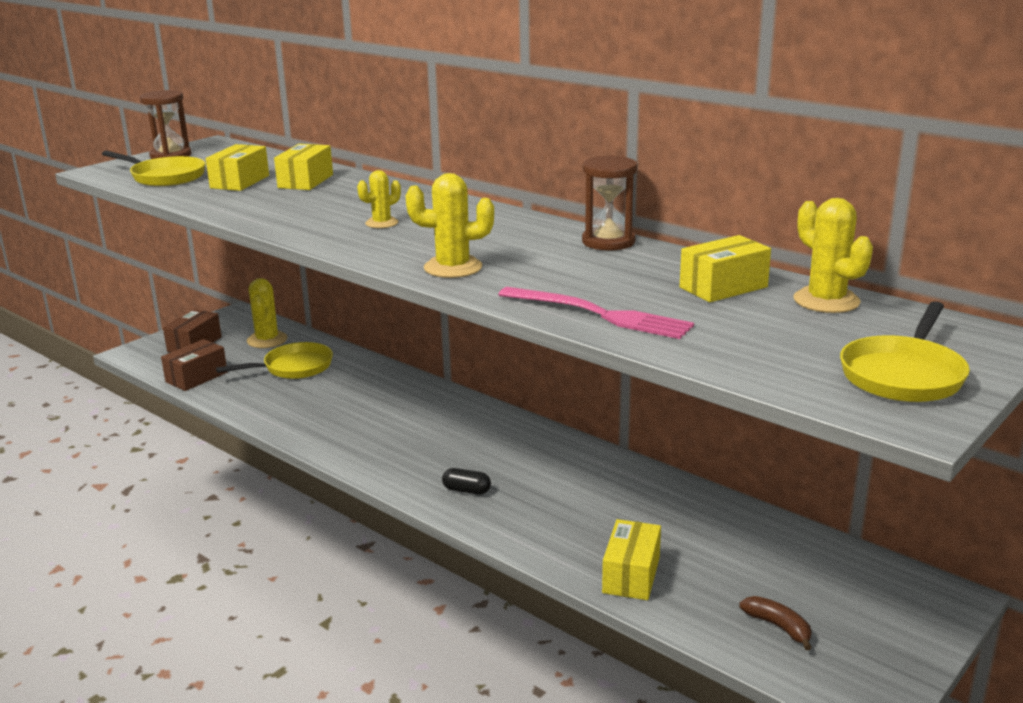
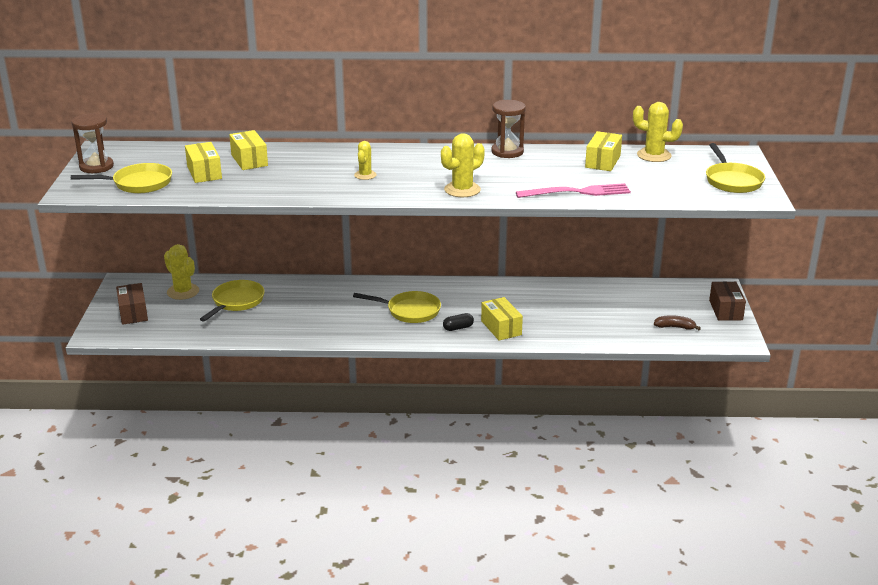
camera: 40 degrees left, 5 degrees up
(196, 377) = (179, 332): brown box -> brown box (725, 310)
(444, 446) = (410, 311): none -> yellow pan
(631, 575) = (591, 332): yellow box -> yellow box (501, 328)

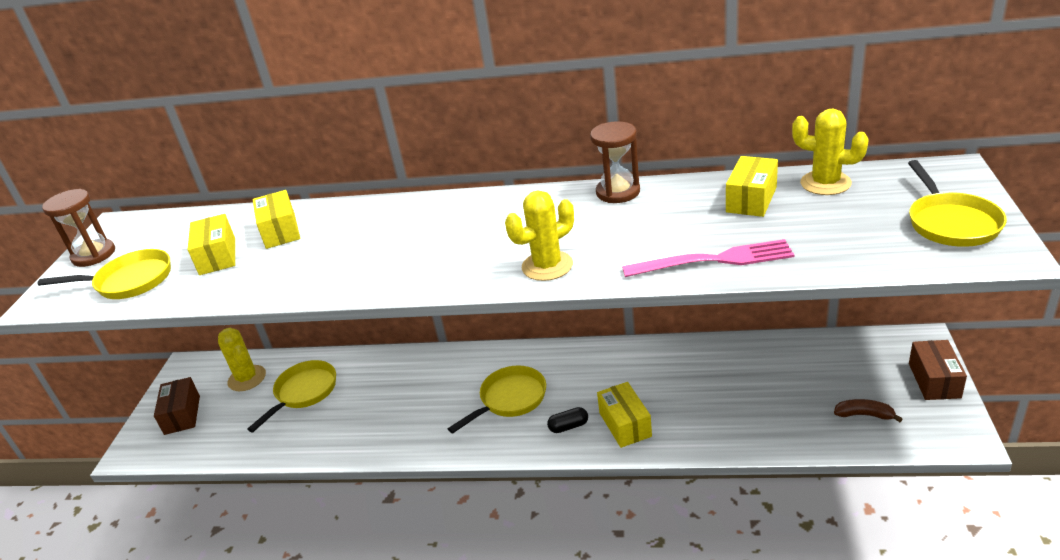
camera: 10 degrees right, 5 degrees up
(365, 175) = (420, 247): yellow cactus -> none
(410, 311) = (510, 399): yellow pan -> yellow pan turned 60 degrees counterclockwise

